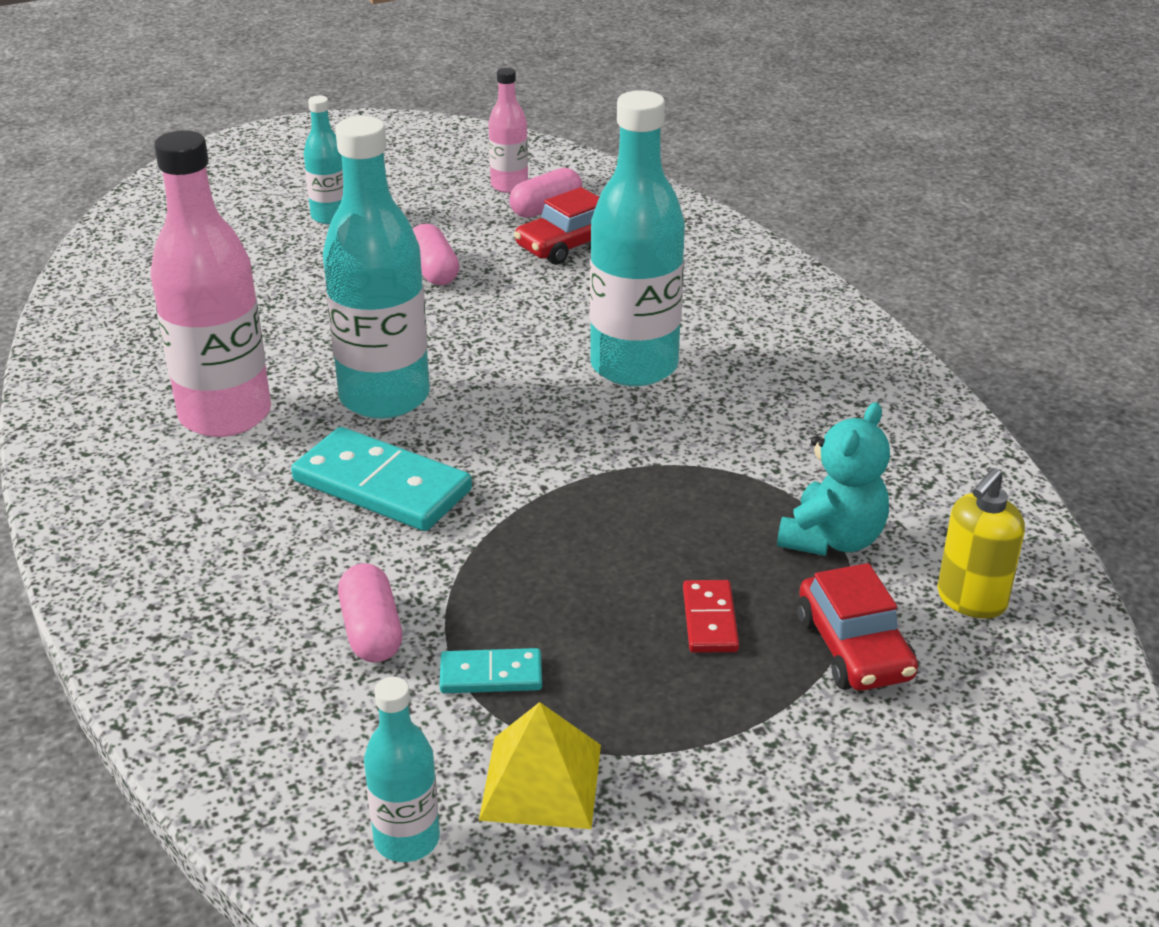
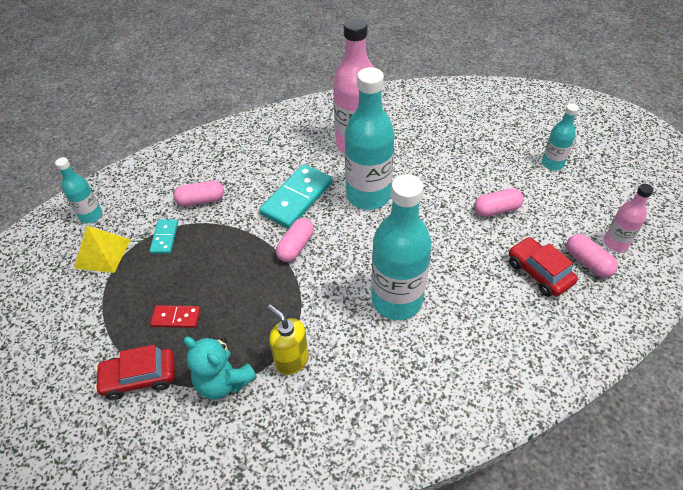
camera: 95 degrees right, 15 degrees up
(517, 478) = (296, 246): none -> pink capsule
(971, 600) = (158, 444): yellow soap dispenser -> yellow soap dispenser (291, 360)

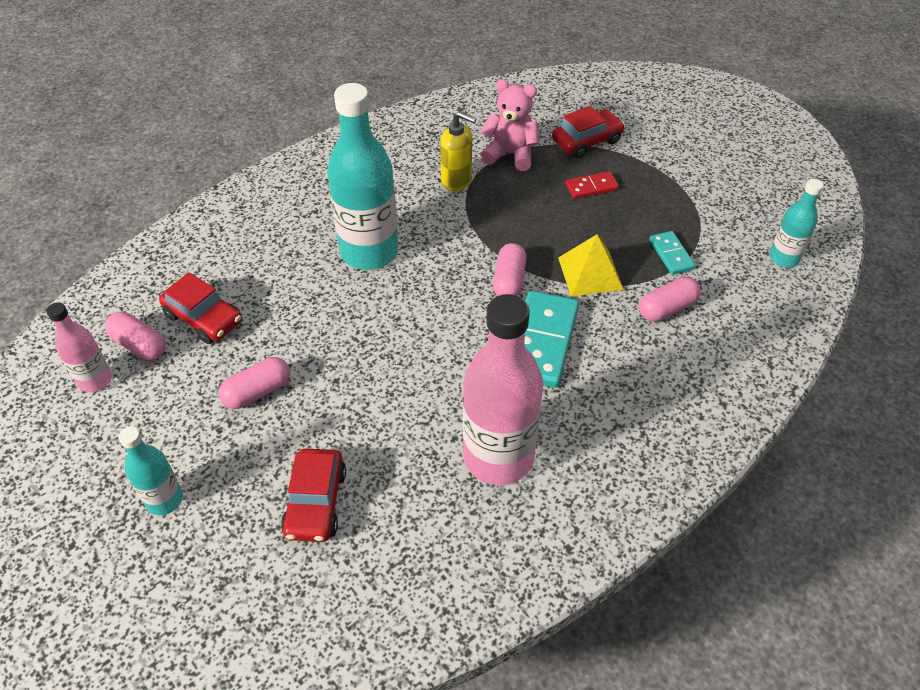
camera: 160 degrees right, 0 degrees up
(102, 253) = (724, 223): yellow pyramid -> yellow pyramid (590, 273)
(223, 381) = (510, 154): turquoise teddy bear -> pink teddy bear
(368, 196) = (445, 370): turquoise bottle -> none
(464, 145) = (315, 502): none -> red car

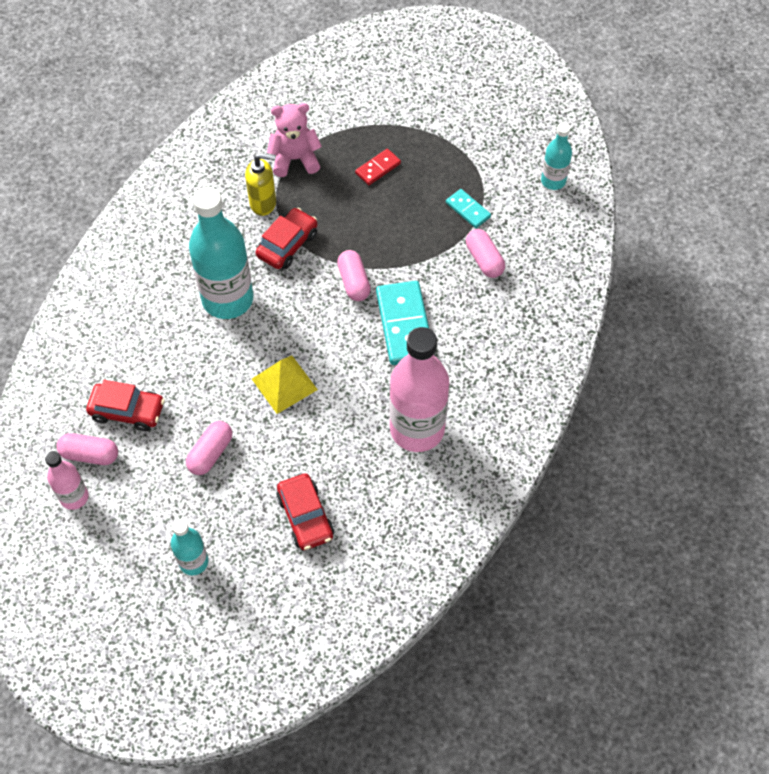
camera: 25 degrees left, 10 degrees up
(586, 141) = (353, 122): red car -> red car (287, 245)
(590, 273) = (413, 251): yellow pyramid -> yellow pyramid (284, 384)
(666, 308) = (484, 260): pink capsule -> pink capsule turned 60 degrees counterclockwise

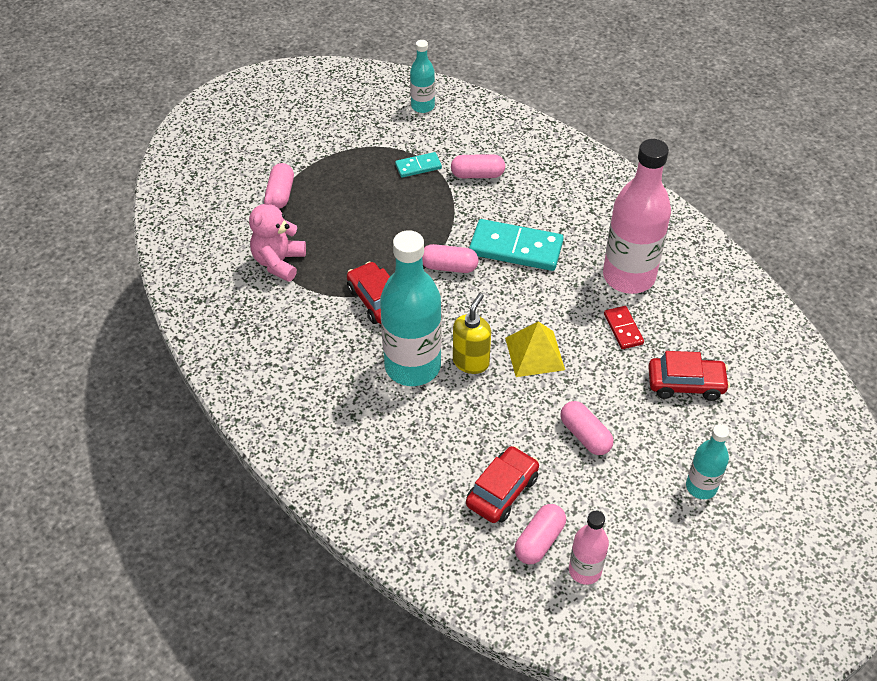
camera: 65 degrees left, 10 degrees down
(263, 203) = (315, 302): yellow soap dispenser -> yellow soap dispenser (471, 362)
(374, 125) = (280, 194): none -> pink capsule
(378, 168) = (331, 208): red domino -> red domino (623, 329)

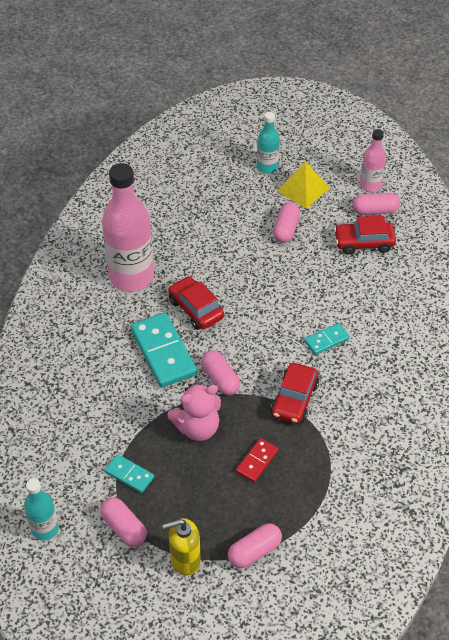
camera: 130 degrees left, 0 degrees up
(279, 262) = (324, 489): pink teddy bear -> pink teddy bear (197, 428)
(412, 366) = (326, 340): turquoise bottle -> turquoise domino
(471, 362) = (290, 313): yellow soap dispenser -> yellow soap dispenser (185, 560)
(477, 175) = (103, 427): pink capsule -> pink capsule (124, 528)
(534, 354) = (249, 286): yellow pyramid -> yellow pyramid (303, 189)
(623, 329) = (183, 255): red domino -> red domino (257, 461)
(685, 384) = (199, 206): red car -> red car (196, 309)

